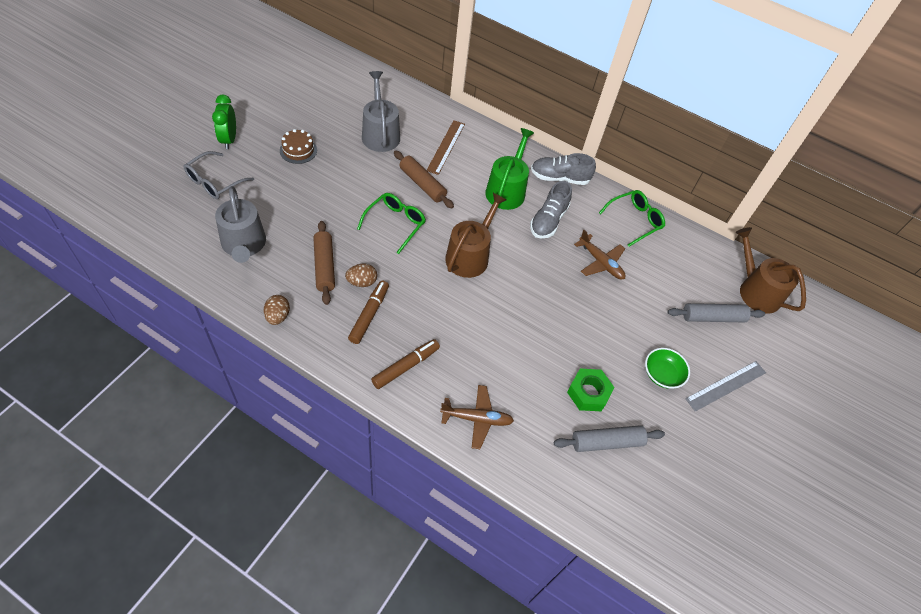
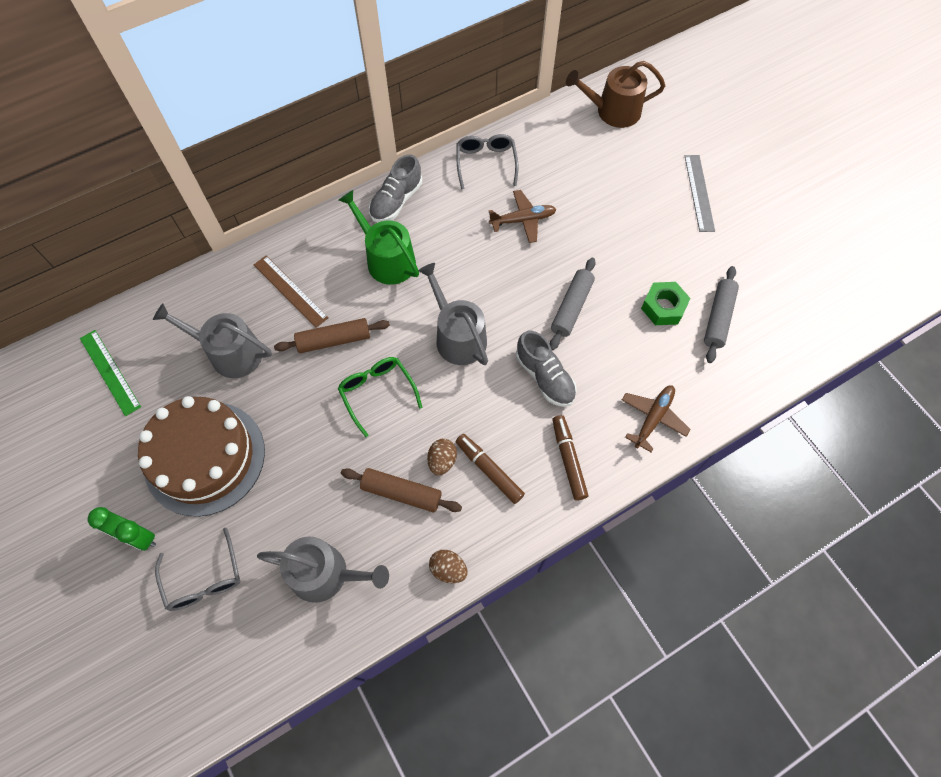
camera: 55 degrees left, 10 degrees up
(298, 150) = (204, 457): brown cake -> brown cake, size x2.37
(333, 83) = (109, 372): none -> green ruler
(470, 255) = (457, 336): brown watering can -> grey watering can
(548, 221) = (448, 240): grey shoe -> grey shoe (545, 377)
(634, 220) = (486, 163): green glasses -> grey glasses
(662, 374) = (668, 236): green bowl -> none
(712, 317) = (626, 162): grey rolling pin -> grey rolling pin (571, 307)

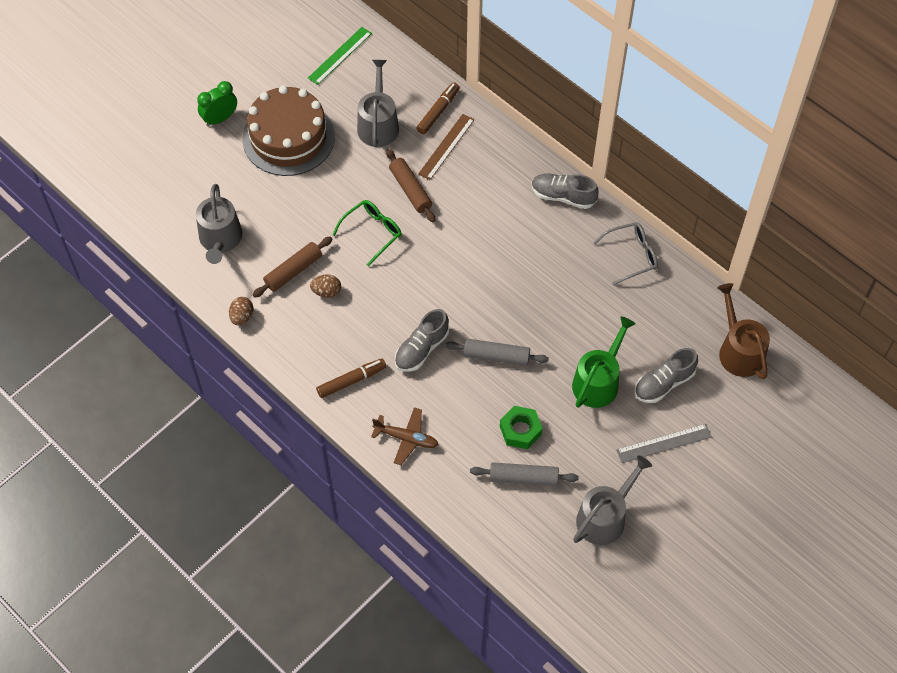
camera: 75 degrees right, 5 degrees down
(138, 537) = (220, 118): green clock -> green clock turned 45 degrees clockwise
(204, 579) = (200, 167): grey glasses -> none
(386, 259) = (500, 205): green watering can -> green watering can (598, 381)
(401, 493) = (293, 271): brown rolling pin -> brown rolling pin turned 45 degrees clockwise
(457, 336) = (441, 276): grey watering can -> grey watering can (605, 517)
(489, 470) = (327, 326): brown marker -> brown marker (438, 112)
(523, 220) = (577, 299): brown plane -> none
(635, 175) = (663, 383): none -> grey shoe

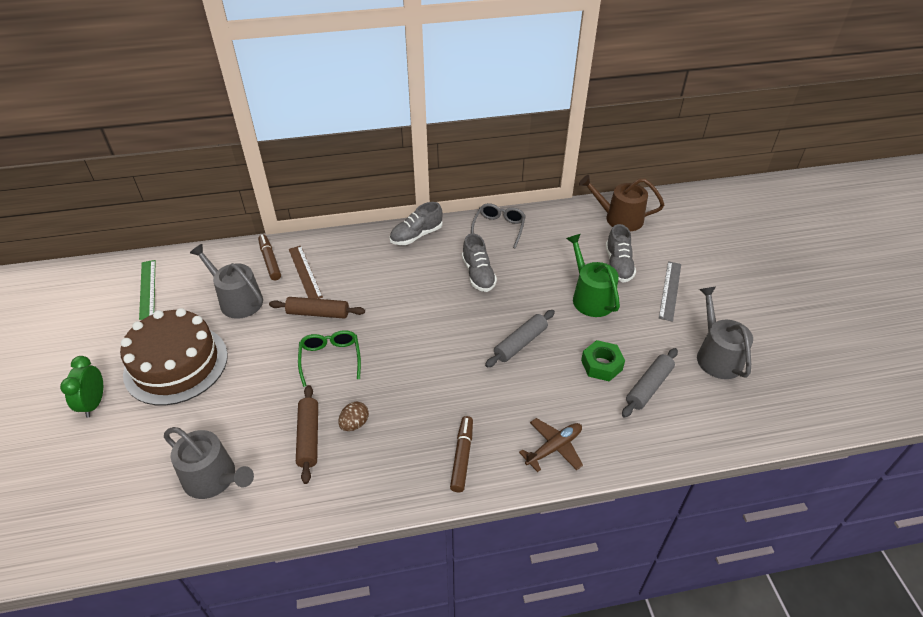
camera: 55 degrees left, 15 degrees down
(242, 316) = (314, 510): brown egg -> none
(421, 349) = (473, 387): grey shoe -> grey shoe (478, 274)

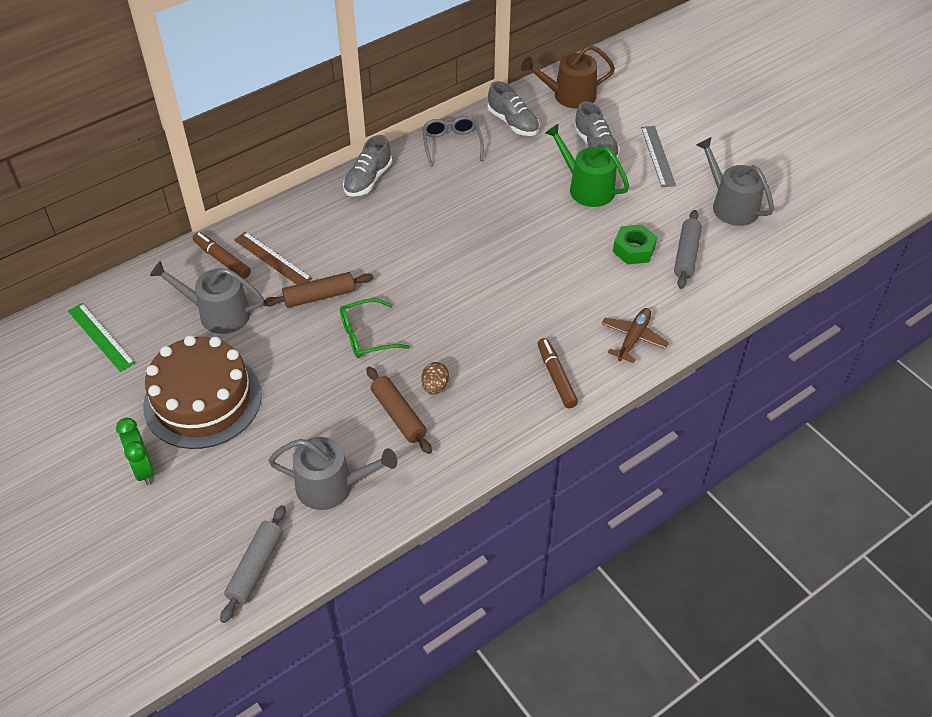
camera: 25 degrees left, 5 degrees up
(330, 358) = (366, 336): green glasses -> green glasses turned 75 degrees counterclockwise
(478, 274) = (461, 201): grey shoe -> grey shoe (513, 123)
(520, 343) = (546, 255): grey rolling pin -> grey rolling pin (255, 567)

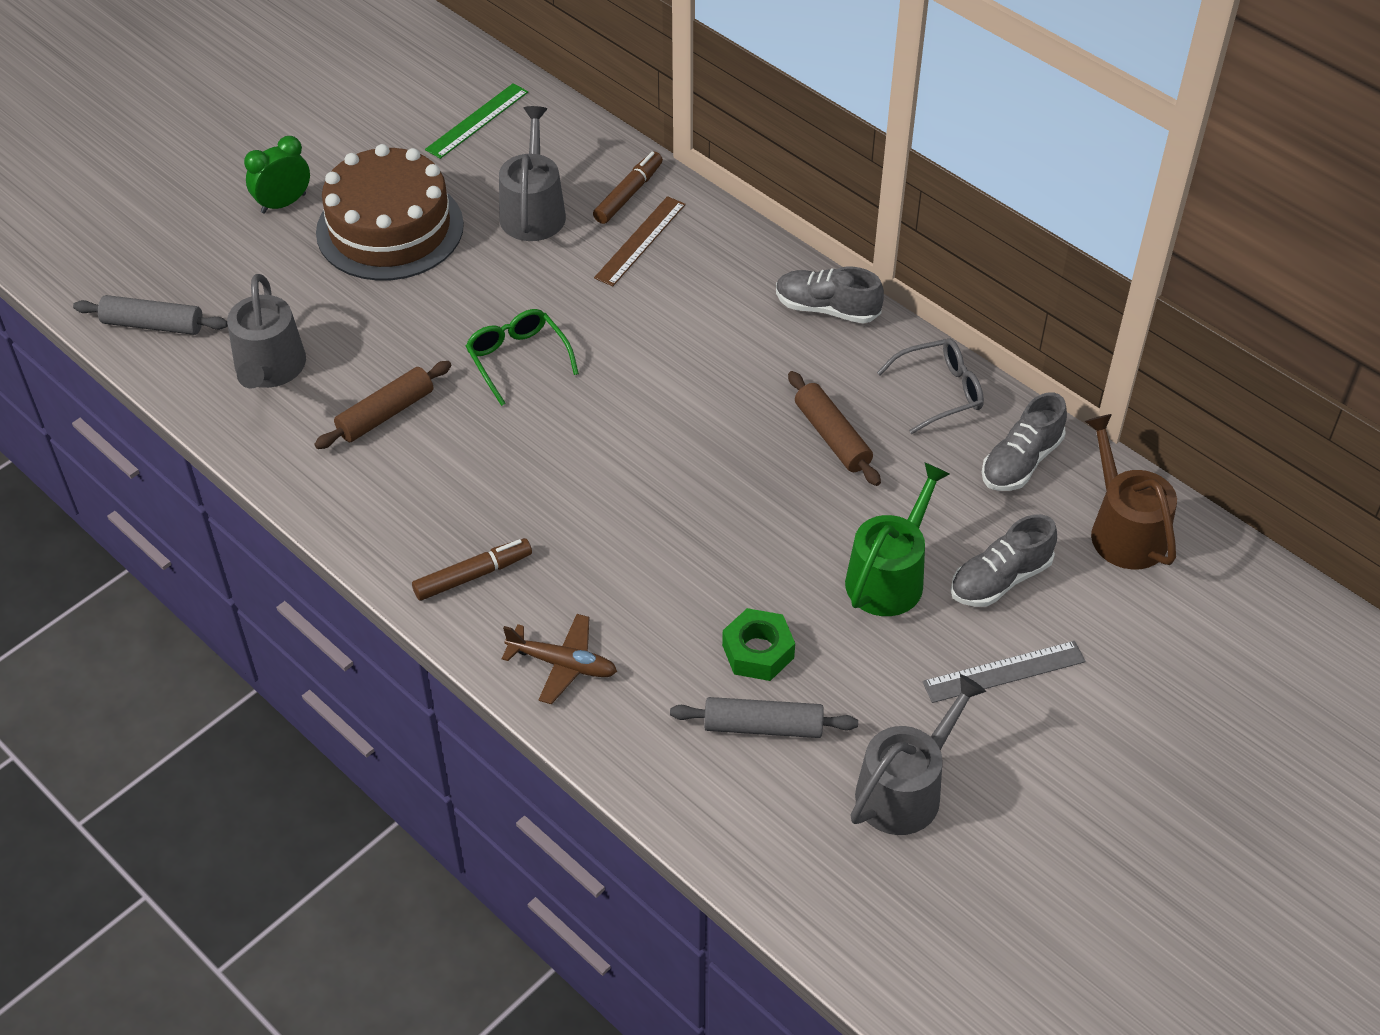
camera: 80 degrees right, 0 degrees up
(319, 296) = (581, 300): brown rolling pin -> brown rolling pin (832, 437)
(435, 386) = (438, 443): brown egg -> none

